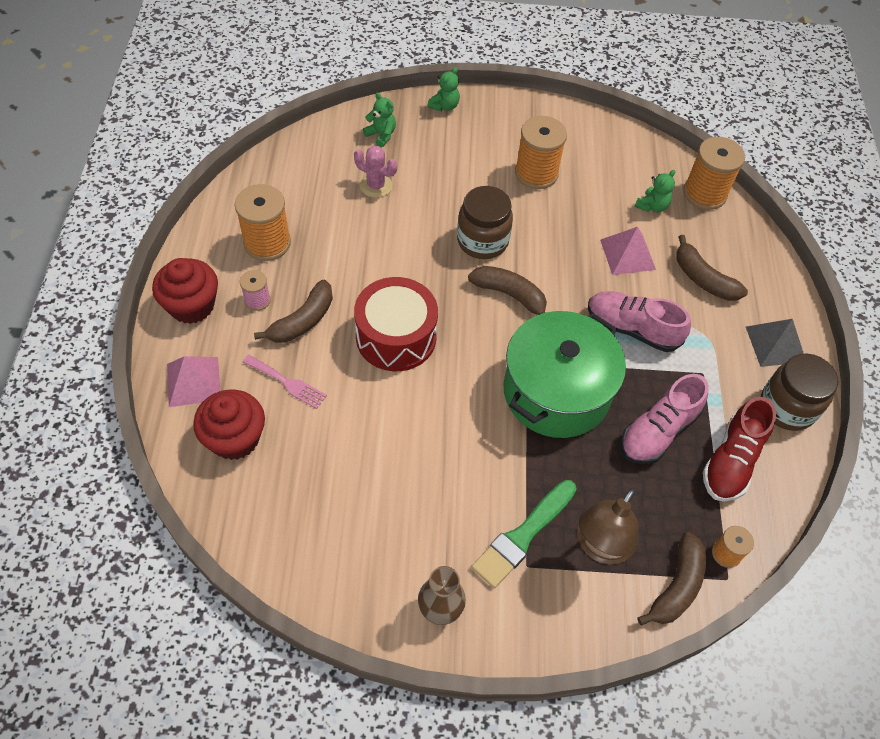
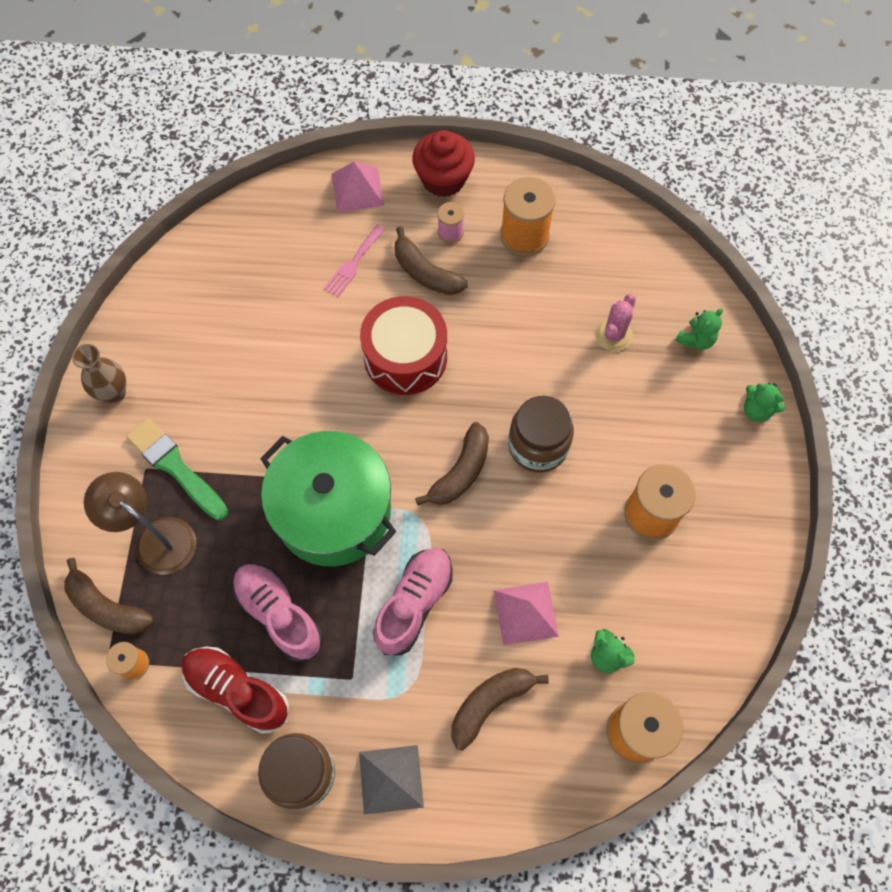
camera: 95 degrees right, 10 degrees up
(235, 438) = (296, 226): red cupcake -> none

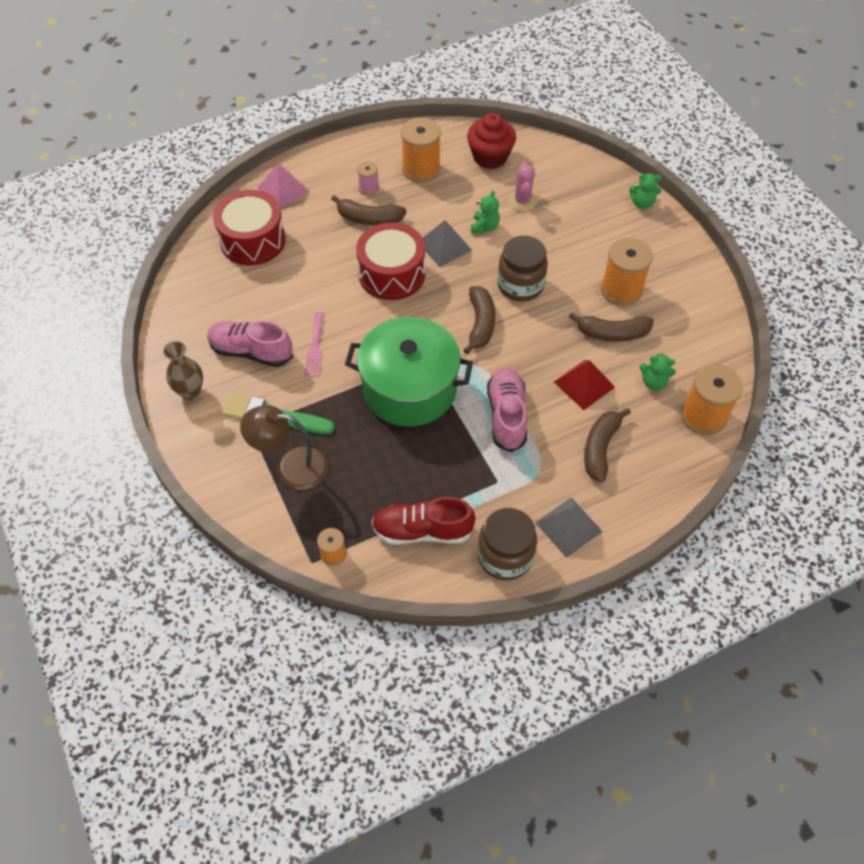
camera: 30 degrees left, 10 degrees down
(107, 607) = (285, 528): brown banana -> brown banana (612, 333)
(279, 614) = (417, 469): pink shoe -> pink shoe (251, 351)
(286, 239) = (253, 240): none -> red drum
(353, 264) = (313, 235): pink fork -> pink fork (315, 348)
(443, 179) = (340, 159): red cupcake -> red cupcake (490, 157)
(486, 350) = (444, 246): none -> grey pyramid
(526, 613) = (584, 384): pink pyramid -> red pyramid
(695, 339) = (576, 181): green teddy bear -> green teddy bear (484, 227)

